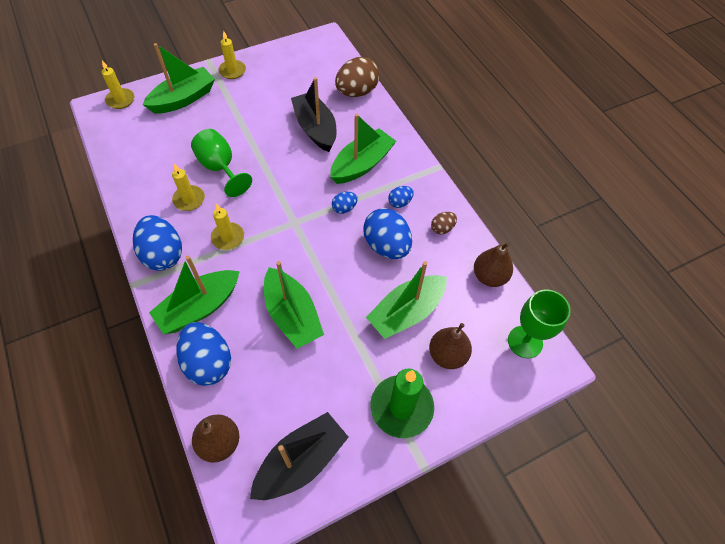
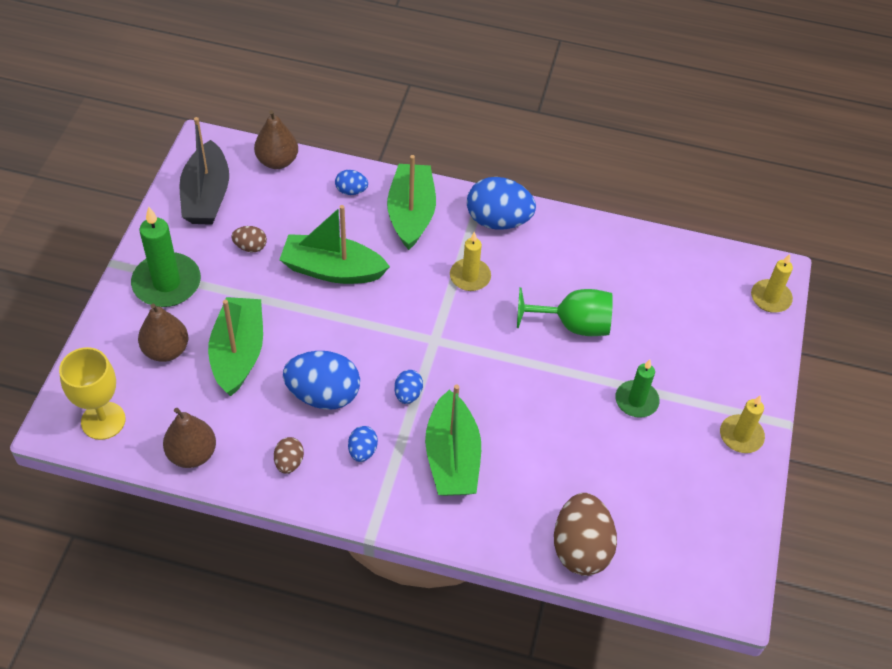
camera: 130 degrees right, 5 degrees down
(183, 99) = (724, 356): green boat -> none
(189, 199) = (551, 275): yellow candle -> none
(208, 362) = (351, 191): blue egg -> blue egg, size x0.49
(249, 116) = (636, 401): none -> green candle
(315, 128) = (554, 453): black boat -> none
(320, 382) = (250, 247): none -> brown egg
(525, 342) = (103, 420): green goblet -> yellow goblet

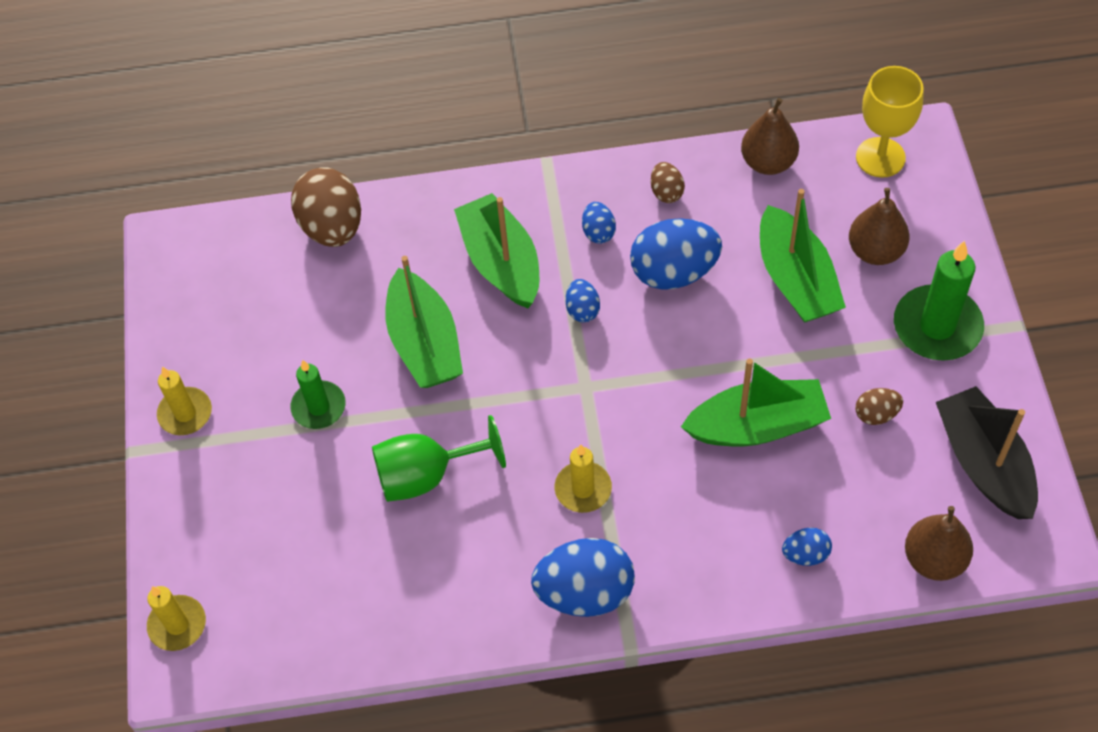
camera: 165 degrees right, 5 degrees up
(411, 214) = (706, 552): green boat -> green boat (424, 343)

